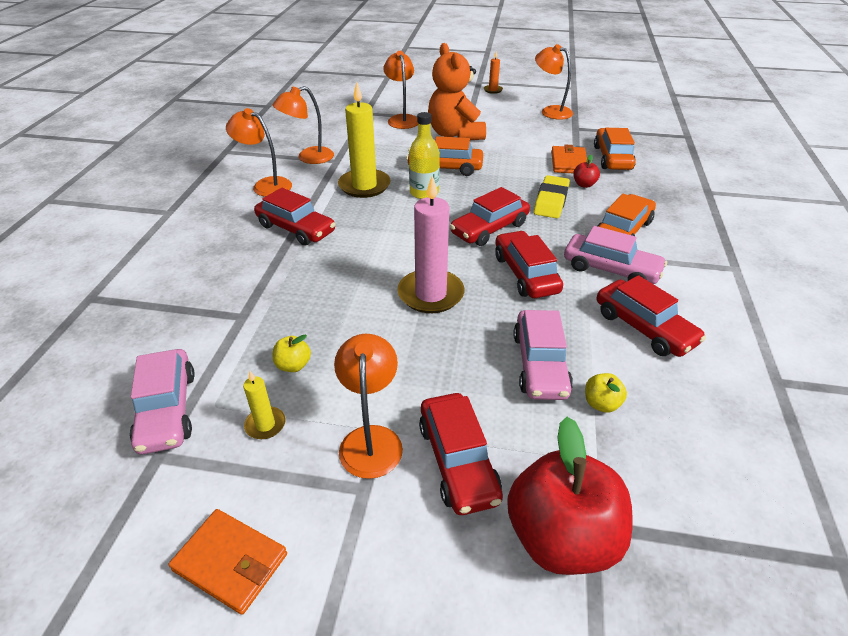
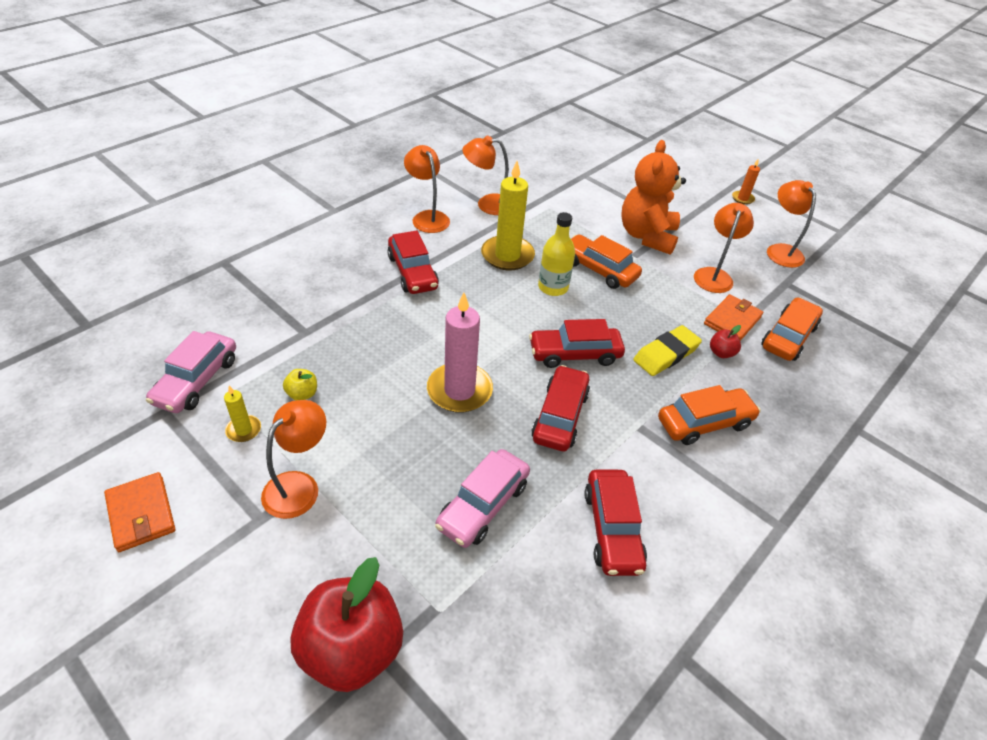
camera: 30 degrees right, 5 degrees up
(402, 119) = (612, 196): orange lamp -> orange lamp (714, 275)
(458, 461) = (340, 542): red car -> none
(601, 404) = (496, 570): yellow apple -> none
(610, 269) = (646, 455): pink car -> none

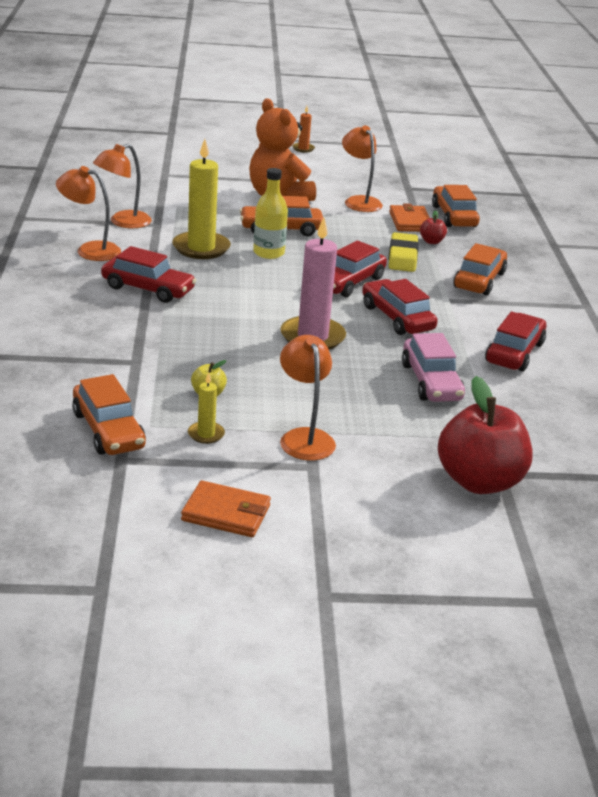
camera: 45 degrees left, 15 degrees down
(196, 380) = (108, 430): pink car -> orange car
(612, 529) = (514, 353): red car -> red car turned 105 degrees counterclockwise
(780, 251) = (376, 171): orange lamp -> none

